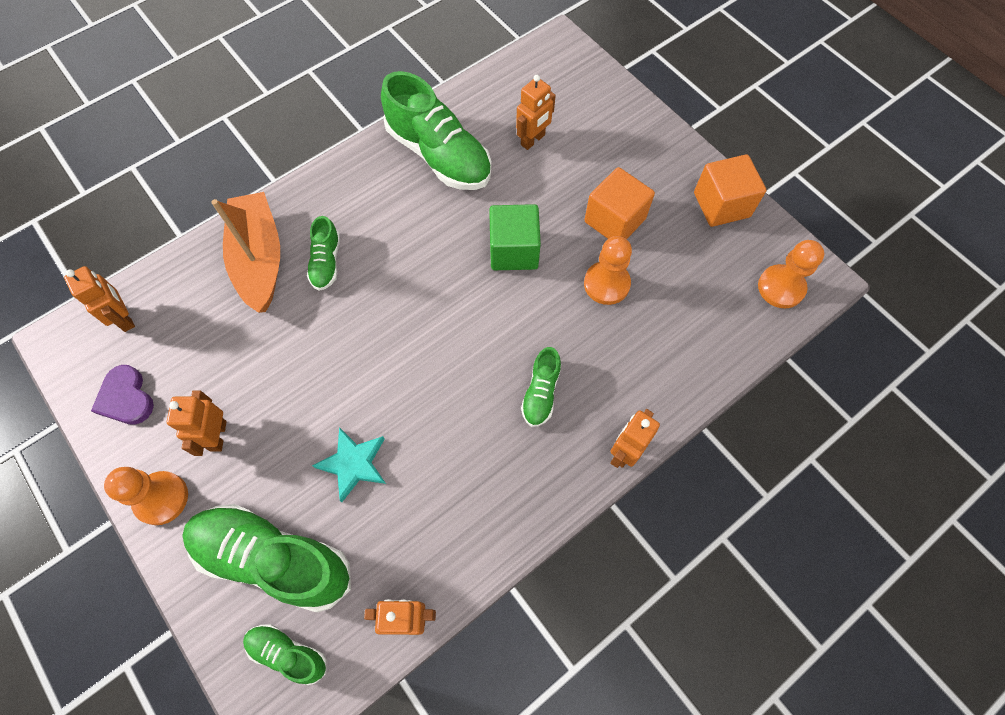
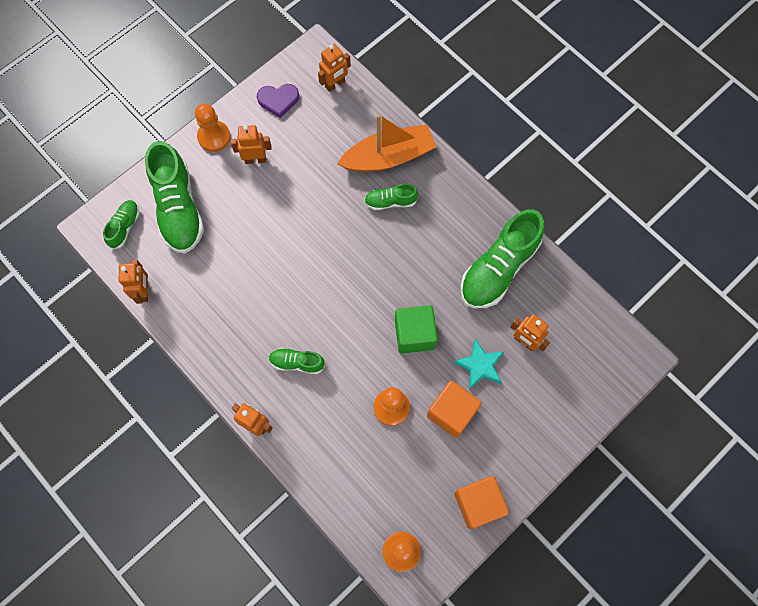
camera: 85 degrees right, 5 degrees up
(126, 398) = (278, 100): purple heart -> purple heart turned 150 degrees counterclockwise
(274, 559) = (178, 208): green shoe -> green shoe turned 150 degrees clockwise
(354, 464) = (240, 245): turquoise star -> turquoise star (480, 365)

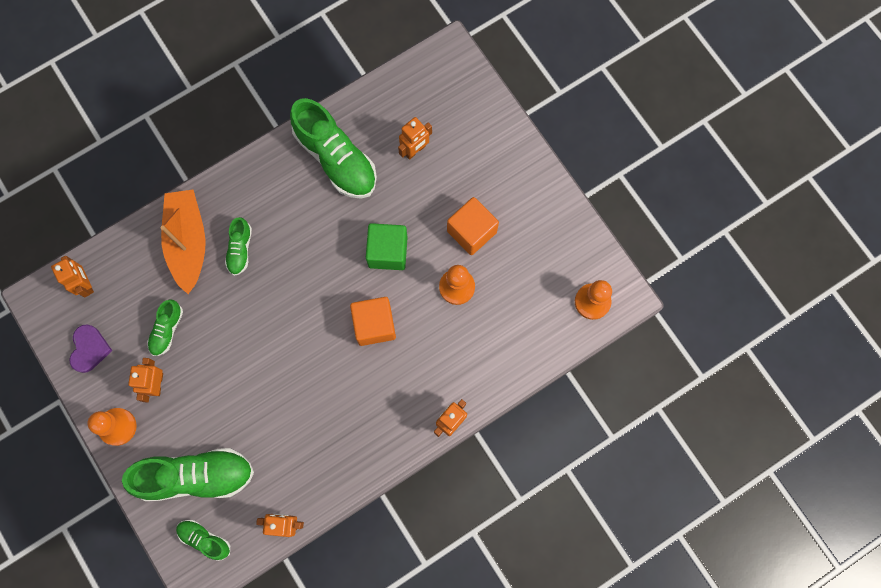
camera: 80 degrees left, 5 degrees up
(297, 363) = (395, 372): green shoe -> green shoe (167, 330)
(478, 504) = (560, 224): orange cube -> orange cube (374, 325)
(480, 365) = (430, 196): turquoise star -> none

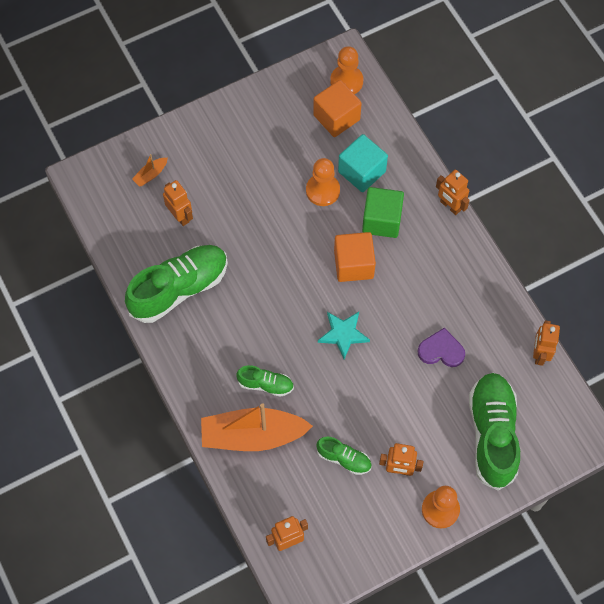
camera: 85 degrees left, 10 degrees down
(89, 349) = (358, 537): purple heart -> purple heart (441, 350)
(205, 539) = (553, 428): green shoe -> none
(297, 320) = (343, 334): none -> turquoise star
(388, 252) = (282, 248): green cube -> green cube (381, 220)
(459, 117) = (151, 174): none -> orange boat
(471, 231) = (269, 173): orange cube -> orange cube (336, 117)
(483, 325) = (361, 171): none -> turquoise cube

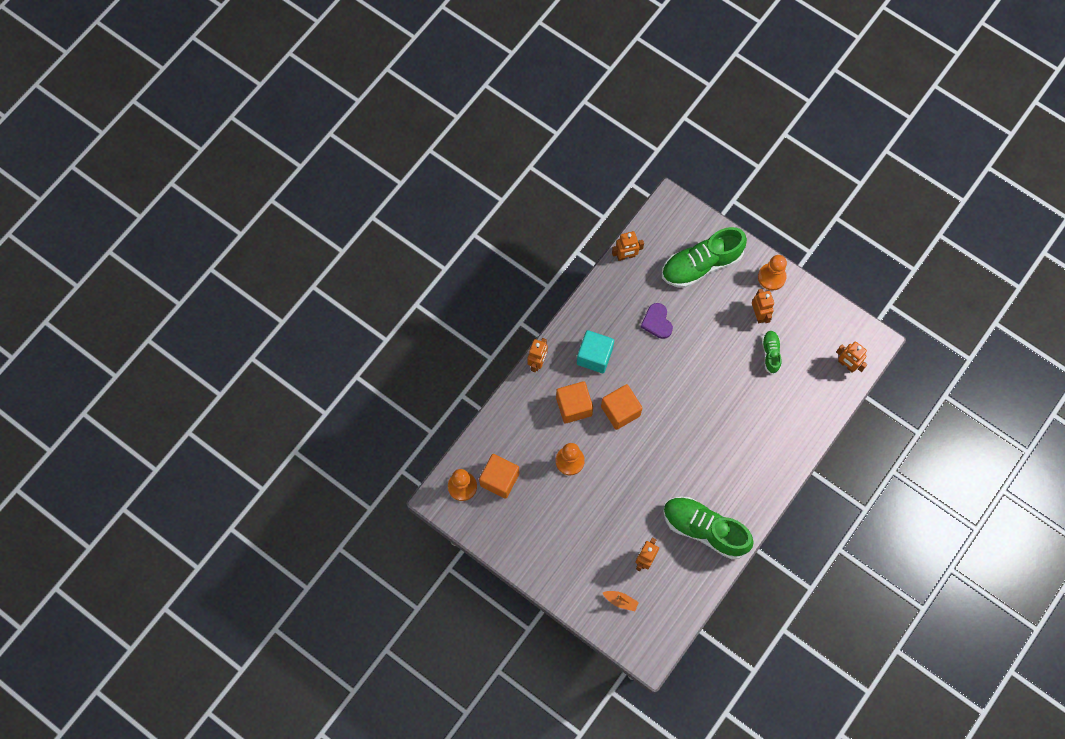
camera: 115 degrees left, 5 degrees up
(252, 435) = (787, 422): orange boat -> none
(265, 384) = (745, 431): green shoe -> none
(343, 334) = (679, 394): turquoise star -> none
(361, 171) = (539, 439): turquoise cube -> turquoise cube (594, 356)
(381, 220) = (574, 406): green cube -> orange cube

